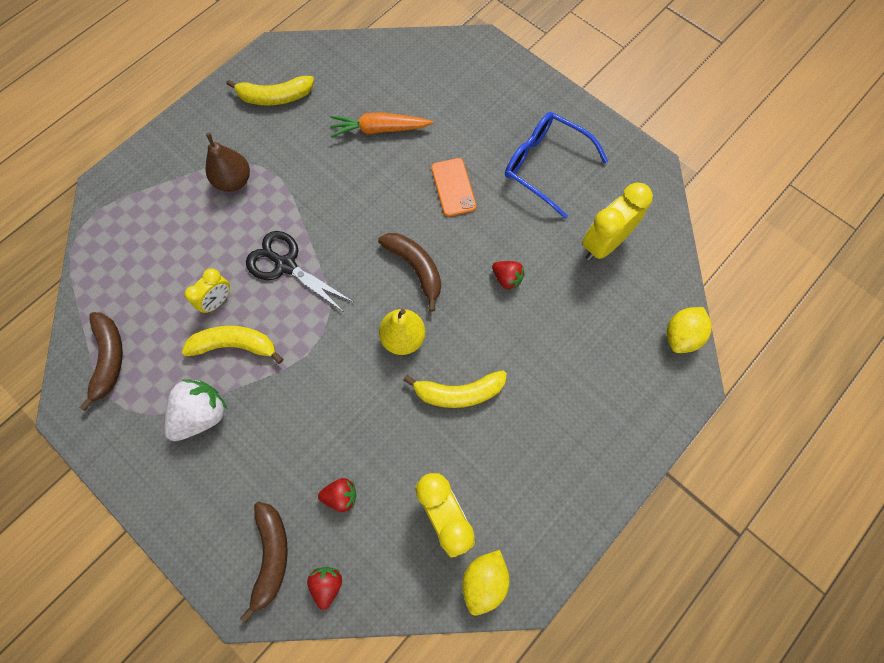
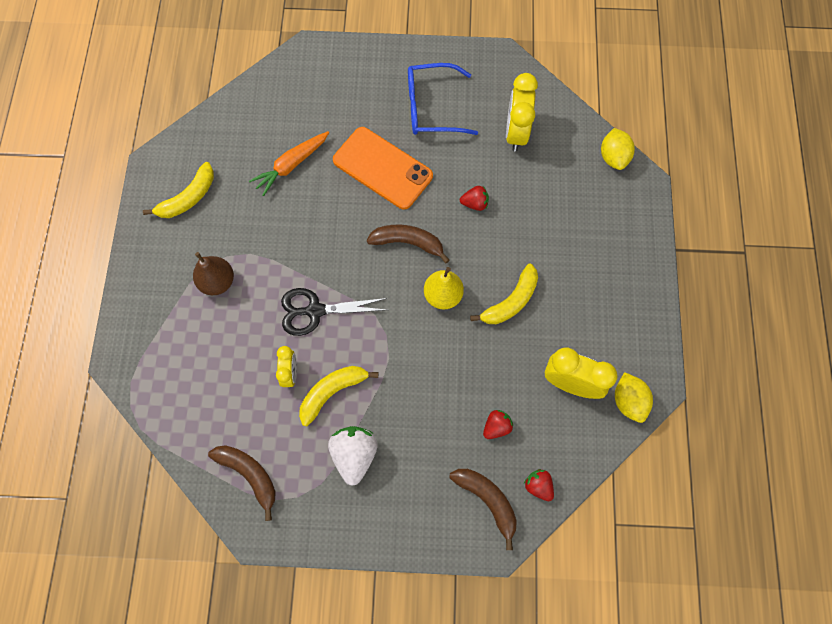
camera: 40 degrees left, 0 degrees up
(453, 187) = (382, 168): orange phone -> orange phone, size x1.72

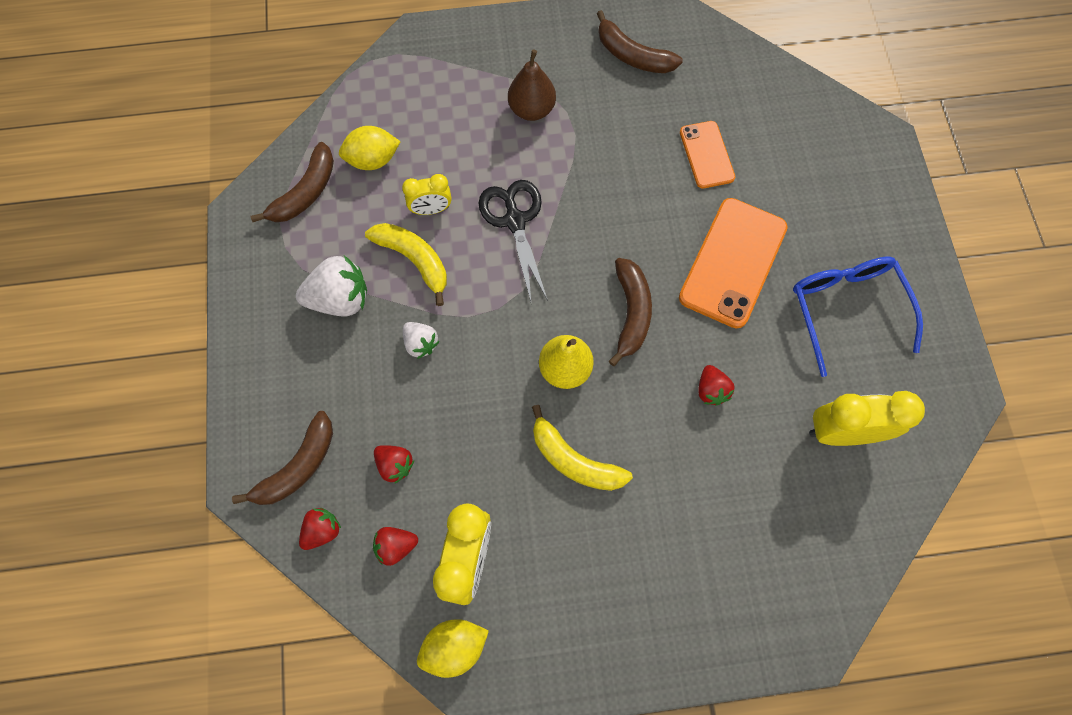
camera: 80 degrees right, 0 degrees up
(188, 198) = (632, 56): yellow banana -> brown banana
(291, 165) = (706, 155): orange carrot -> orange phone
(404, 396) = (421, 343): none -> white strawberry
(556, 433) = (396, 546): none -> red strawberry
(613, 157) = (844, 586): yellow lemon -> yellow lemon (373, 160)

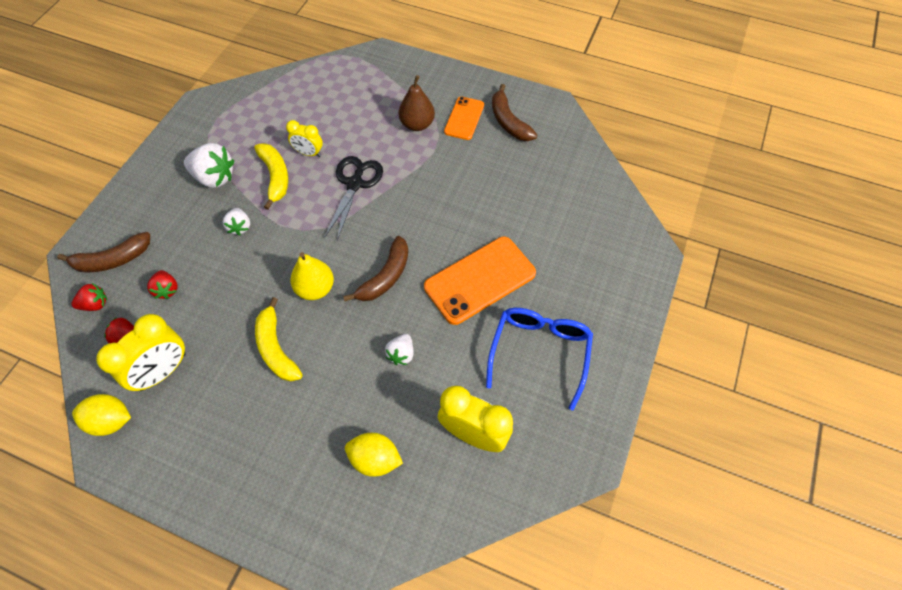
camera: 30 degrees right, 10 degrees down
(305, 192) = (244, 109): brown banana -> none
(373, 160) = (297, 109): yellow lemon -> yellow lemon (375, 459)
(706, 155) = (513, 204): orange phone -> orange phone (464, 118)
(711, 390) = (401, 354): red strawberry -> white strawberry

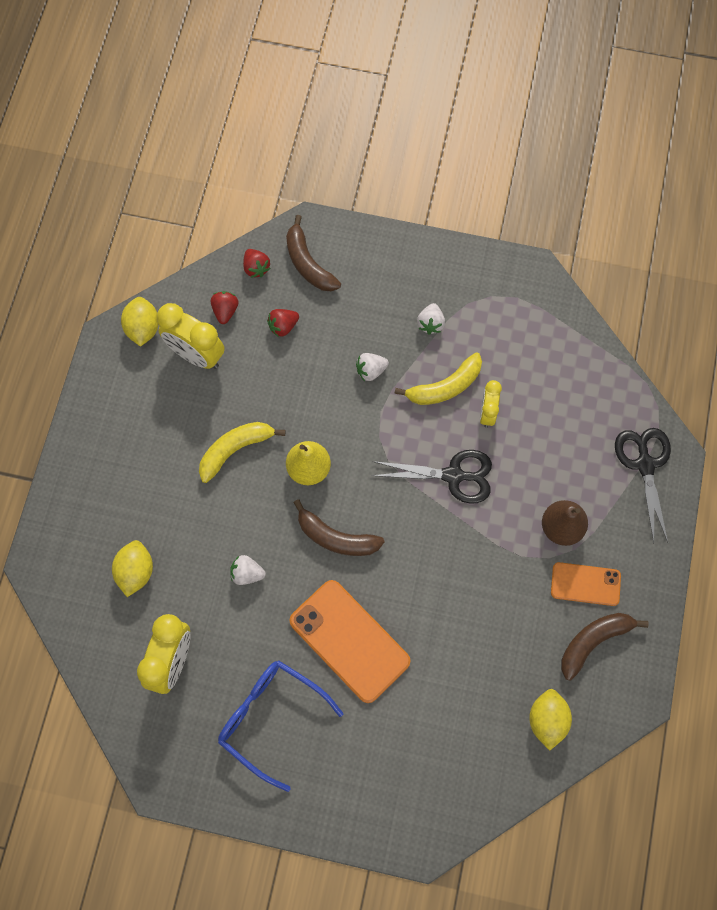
camera: 80 degrees right, 10 degrees up
(214, 177) = (430, 324): white strawberry -> white strawberry, size x0.57
(382, 69) = (645, 464): none -> black scissors
(539, 352) = (271, 718): blue glasses -> blue glasses turned 150 degrees counterclockwise
(564, 159) = (547, 720): none -> yellow lemon

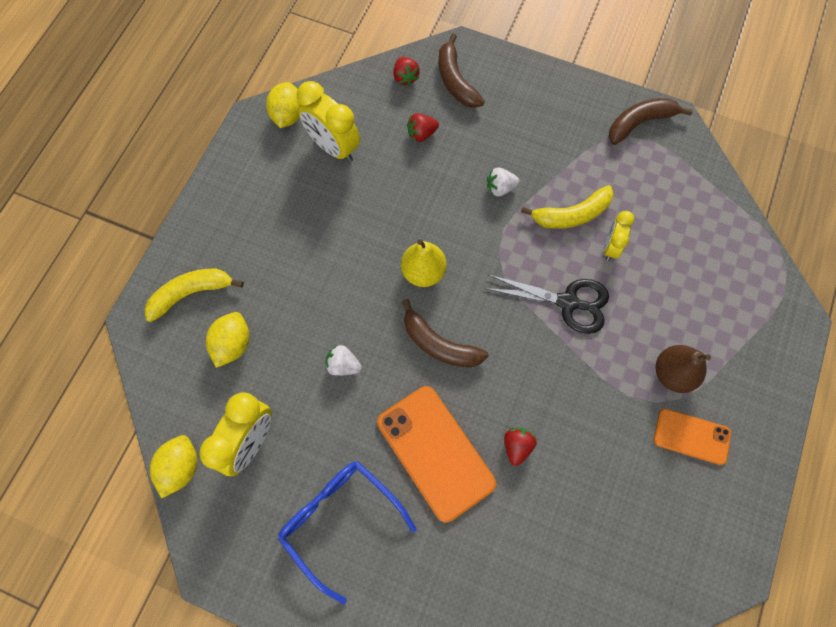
camera: 10 degrees right, 0 degrees up
(225, 311) = (369, 111): red strawberry -> red strawberry (517, 446)
(235, 450) = (354, 241): yellow banana -> yellow banana (191, 293)
(430, 324) = (565, 153): white strawberry -> none
(547, 720) = (633, 577): yellow lemon -> yellow lemon (181, 467)
(593, 641) = (693, 499): brown banana -> brown banana (640, 123)
(645, 464) = (767, 324): black scissors -> none

